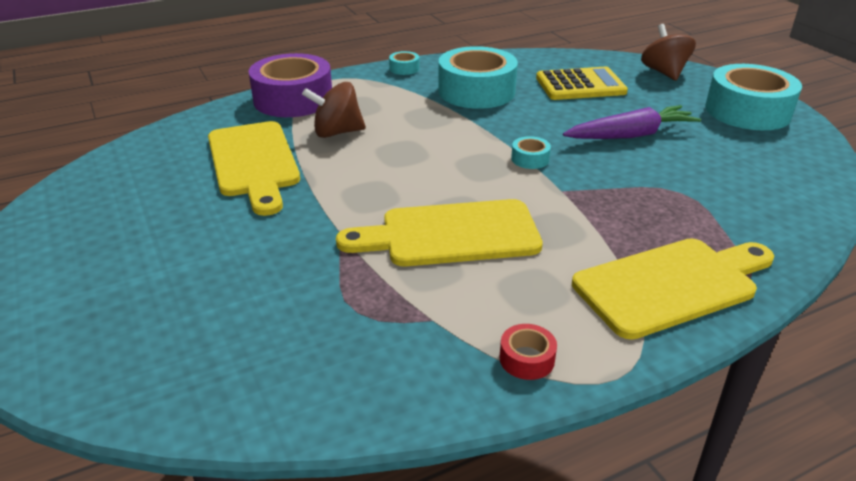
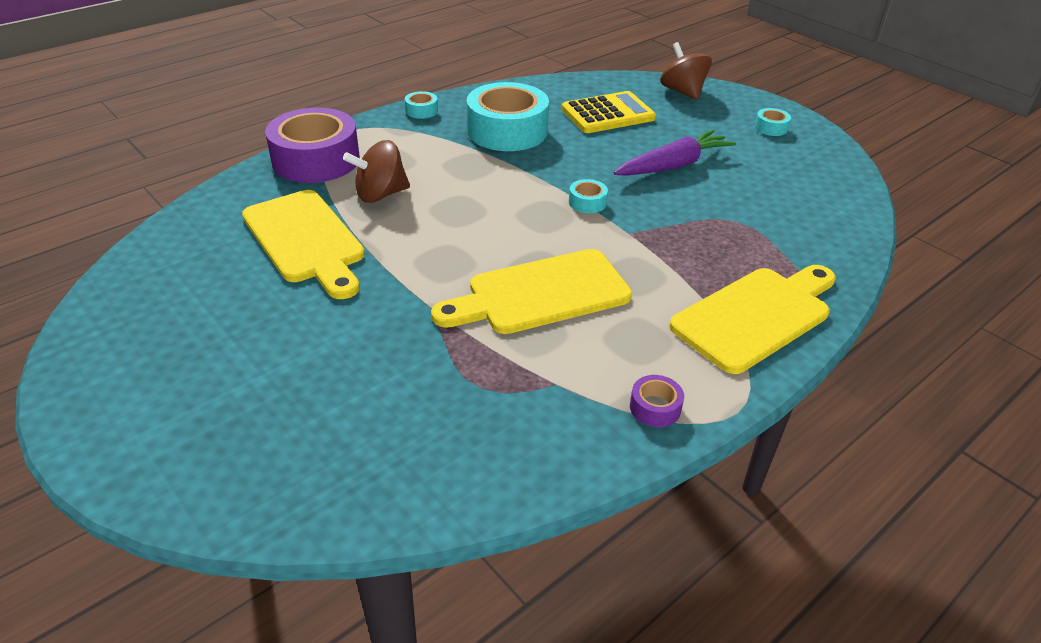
camera: 15 degrees left, 5 degrees up
(527, 359) = (655, 407): red tape -> purple tape
(747, 111) = (771, 128): turquoise tape -> turquoise tape, size x0.41

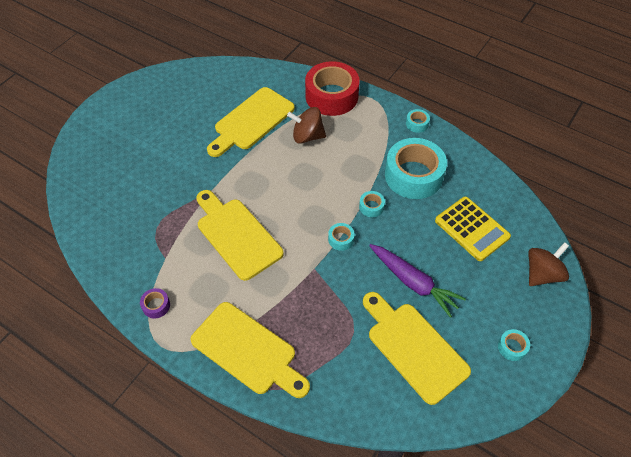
camera: 75 degrees right, 15 degrees up
(316, 160) = (331, 96): purple tape -> red tape
(380, 194) = (307, 136): brown spinning top -> brown spinning top turned 45 degrees counterclockwise
(543, 169) = (371, 207): none -> turquoise tape
(765, 184) = (414, 348): none -> yellow cutting board

